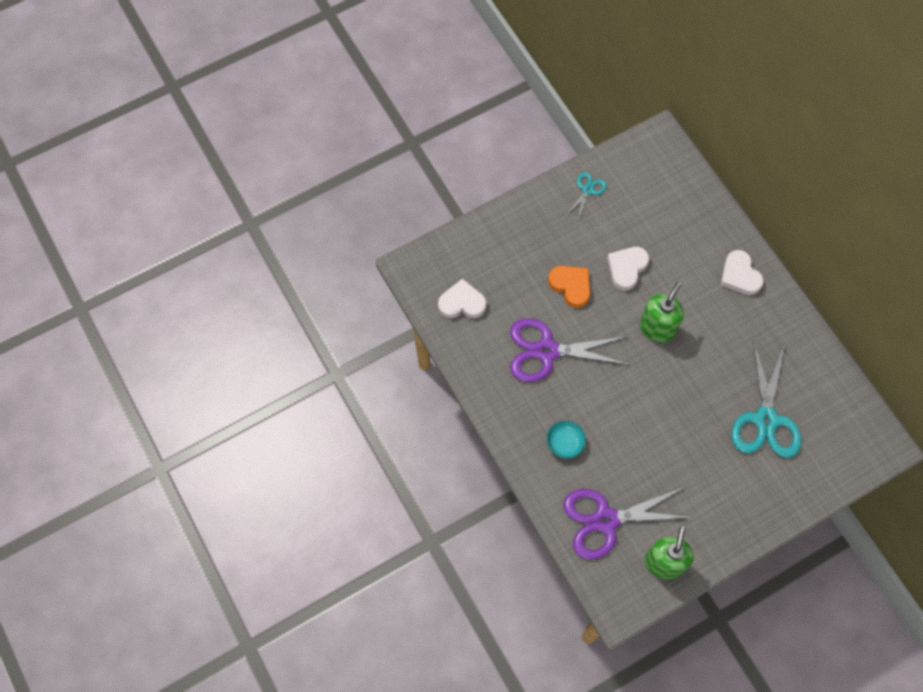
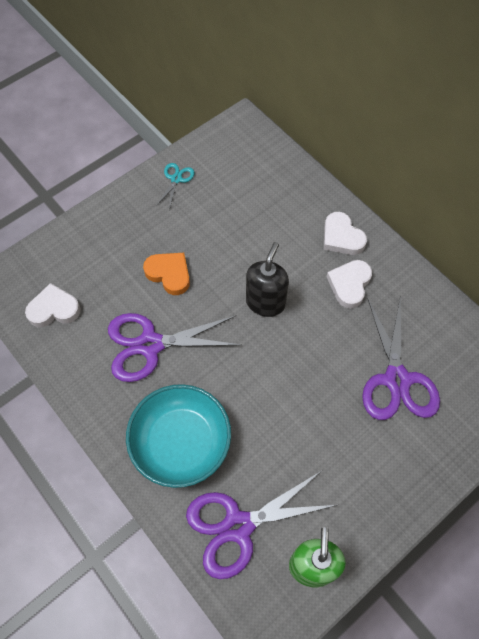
camera: 10 degrees left, 5 degrees down
(565, 442) = (181, 442): turquoise bowl -> turquoise bowl, size x2.26
(626, 268) = (225, 248): white heart -> white heart (349, 285)
(657, 328) = (265, 302): green soap dispenser -> black soap dispenser
(765, 420) = (397, 380): turquoise scissors -> purple scissors

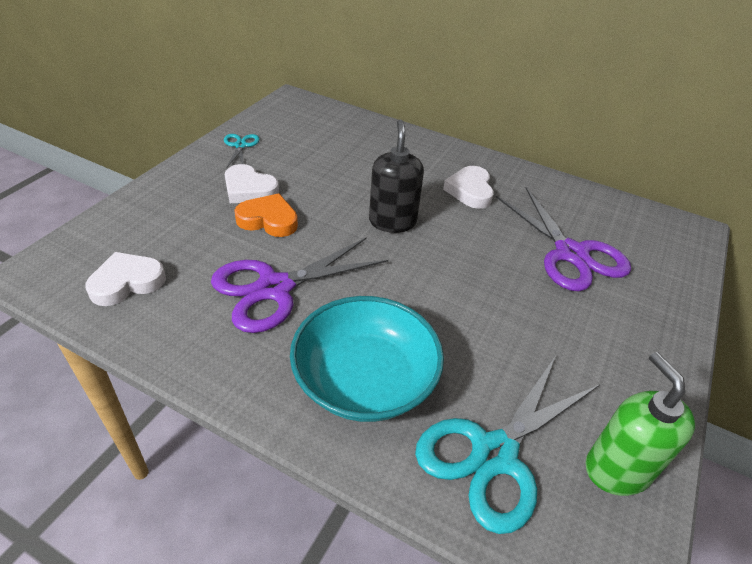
camera: 25 degrees left, 20 degrees down
(238, 526) = (494, 454): purple scissors -> turquoise scissors
(341, 237) = (438, 159): white heart -> white heart (249, 189)

